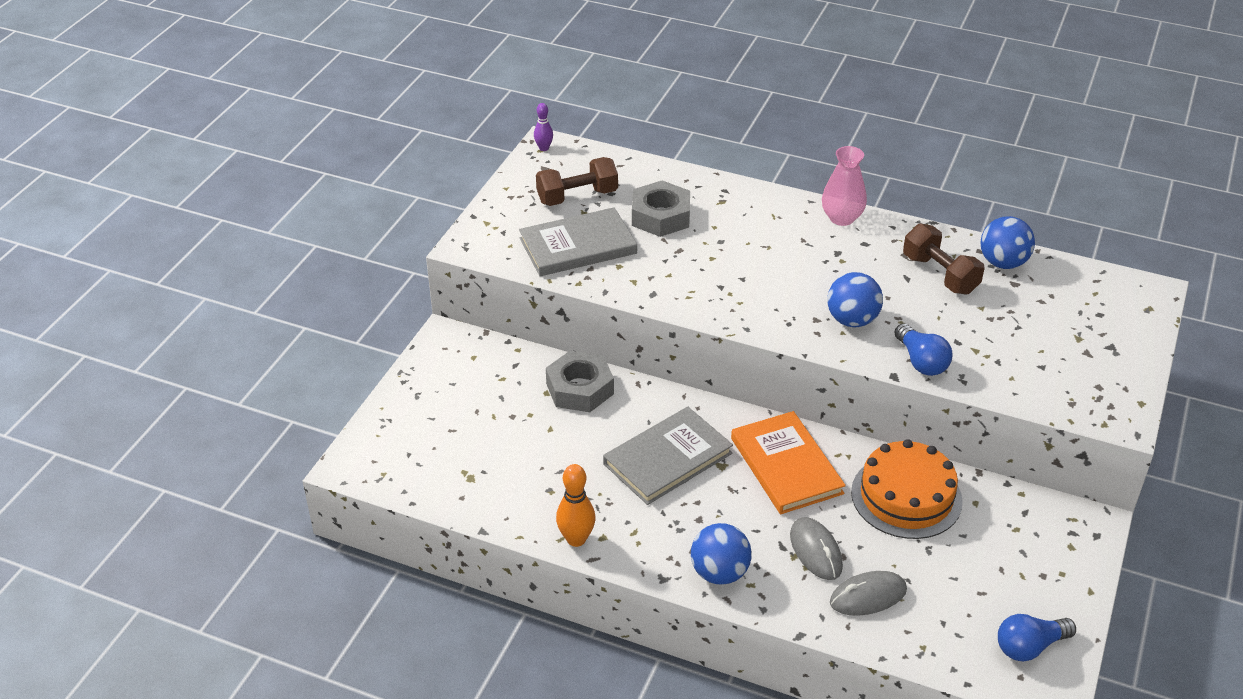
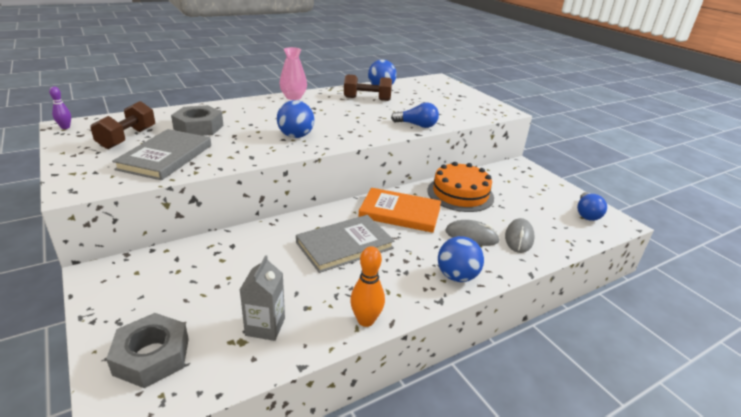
camera: 55 degrees left, 10 degrees down
(500, 480) = (265, 327): none -> grey carton
(579, 389) = (241, 245): grey nut -> grey nut (152, 356)
(668, 459) = (344, 245): grey book -> grey book turned 60 degrees clockwise
(852, 320) = (365, 125): blue ball -> blue ball (296, 136)

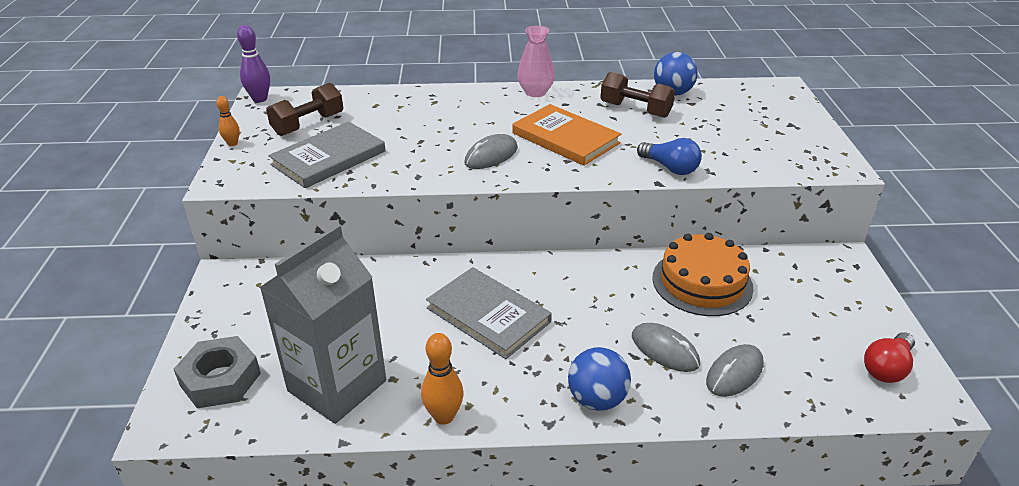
camera: 30 degrees right, 5 degrees up
(63, 161) = (232, 143): none -> orange bowling pin
(65, 127) = (260, 99): purple bowling pin -> purple bowling pin, size x1.61
(198, 127) = (390, 122): grey nut -> none
(265, 327) = (337, 386): grey carton -> grey carton, size x1.98
(296, 136) = (491, 156): blue ball -> grey mouse
(344, 245) = (488, 315): grey book -> grey book turned 45 degrees clockwise
(400, 212) = (592, 289): orange book -> orange book (565, 138)
(587, 214) = (887, 368): blue light bulb -> red light bulb

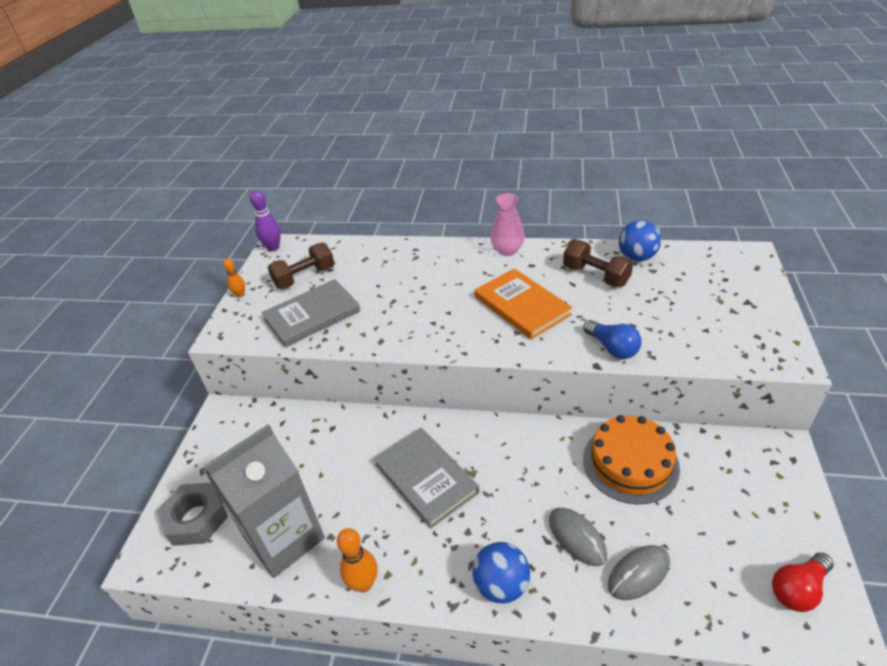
camera: 15 degrees right, 5 degrees up
(491, 156) = (450, 322): grey mouse -> none

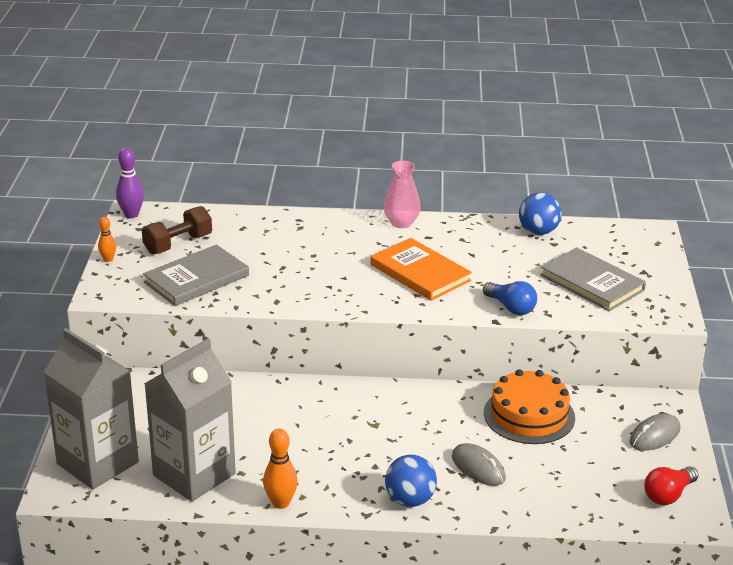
camera: 10 degrees left, 10 degrees down
(196, 518) = (97, 463): grey nut -> grey carton
(426, 478) = (329, 429): grey book -> grey book (592, 283)
(595, 276) = (495, 247): brown dumbbell -> none
(638, 573) = (533, 489): grey mouse -> grey mouse (654, 435)

